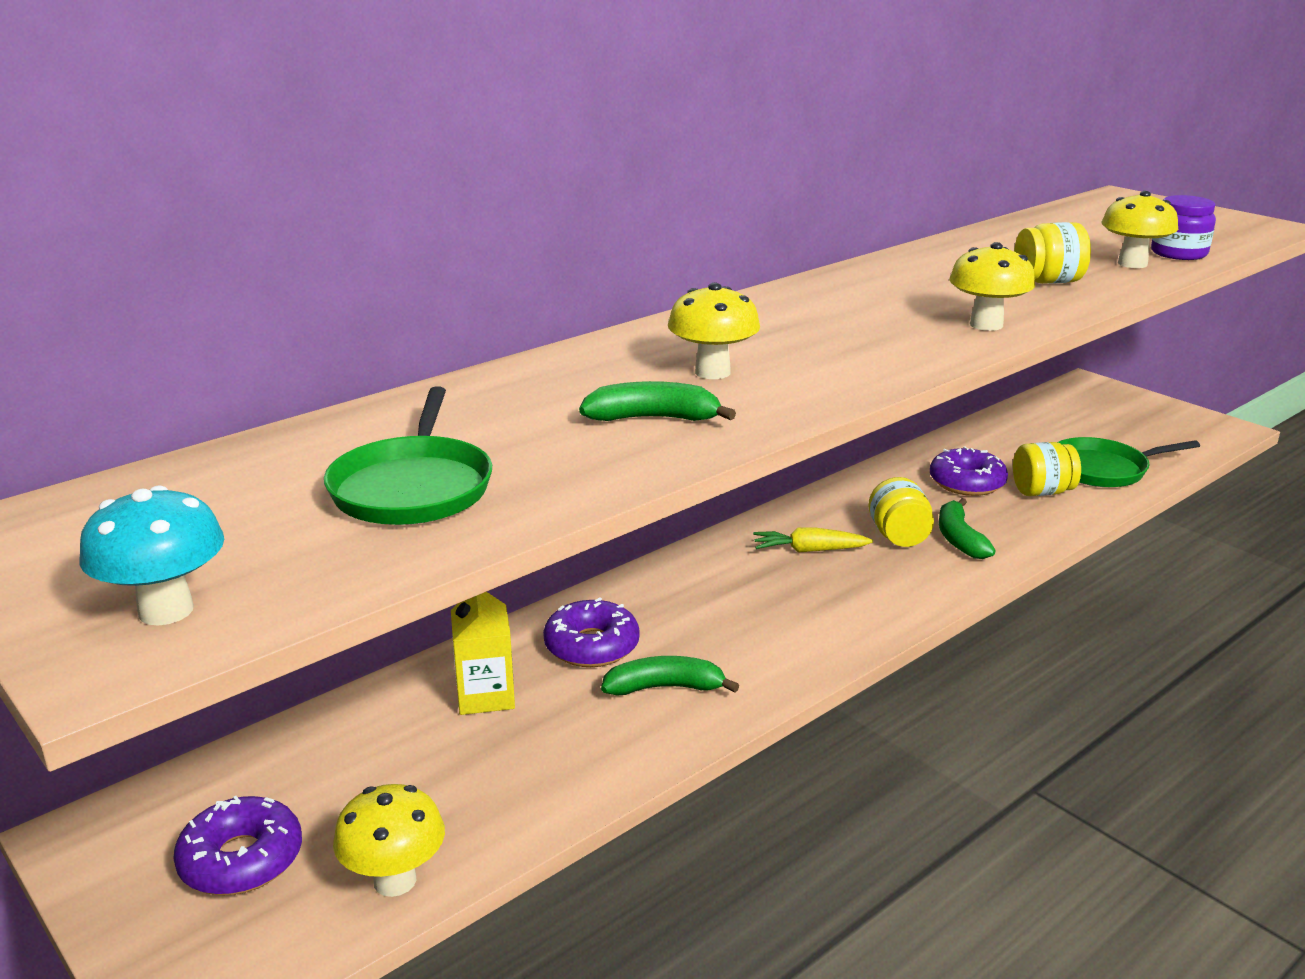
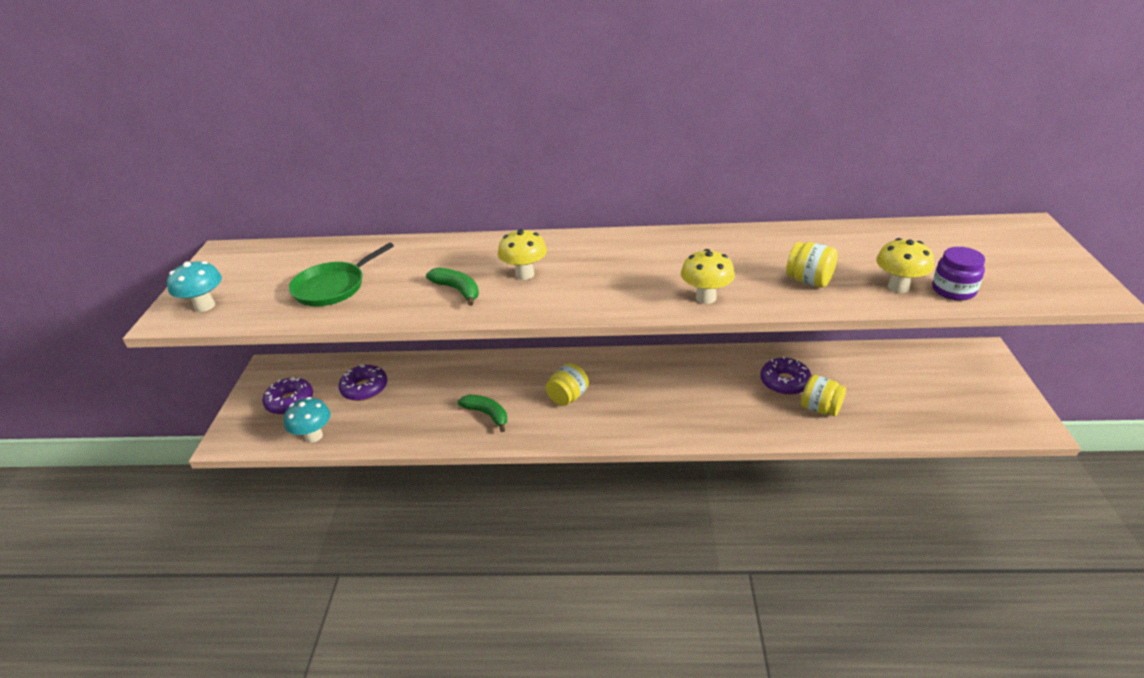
camera: 45 degrees right, 10 degrees up
(395, 880) = (314, 436): yellow mushroom -> turquoise mushroom
(485, 696) = (426, 381): yellow carton -> none
(591, 646) = (488, 380): purple donut -> purple donut (364, 388)
(809, 550) = (641, 381): yellow carrot -> none
(898, 536) = (696, 395): yellow jar -> yellow jar (568, 397)
(959, 539) = (725, 412): green banana -> none
(1102, 469) = (886, 413): green pan -> none

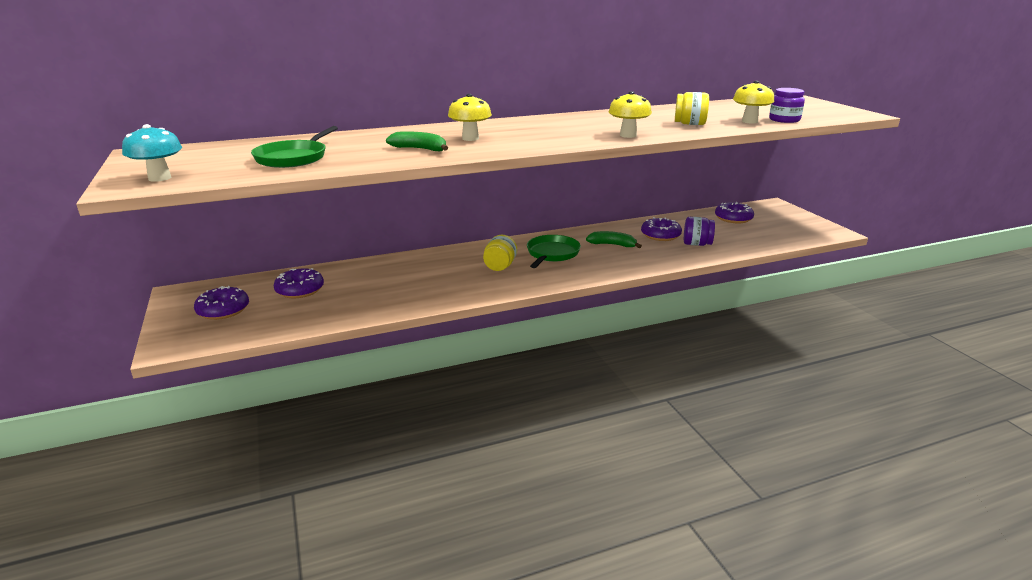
camera: 25 degrees left, 10 degrees down
(314, 436) = (270, 327): turquoise mushroom -> none
(487, 414) = (436, 287): green banana -> green banana (612, 245)
(636, 388) = (552, 254): none -> green pan
(820, 408) = (696, 244): yellow jar -> purple jar
(904, 369) = (733, 218): none -> purple donut

